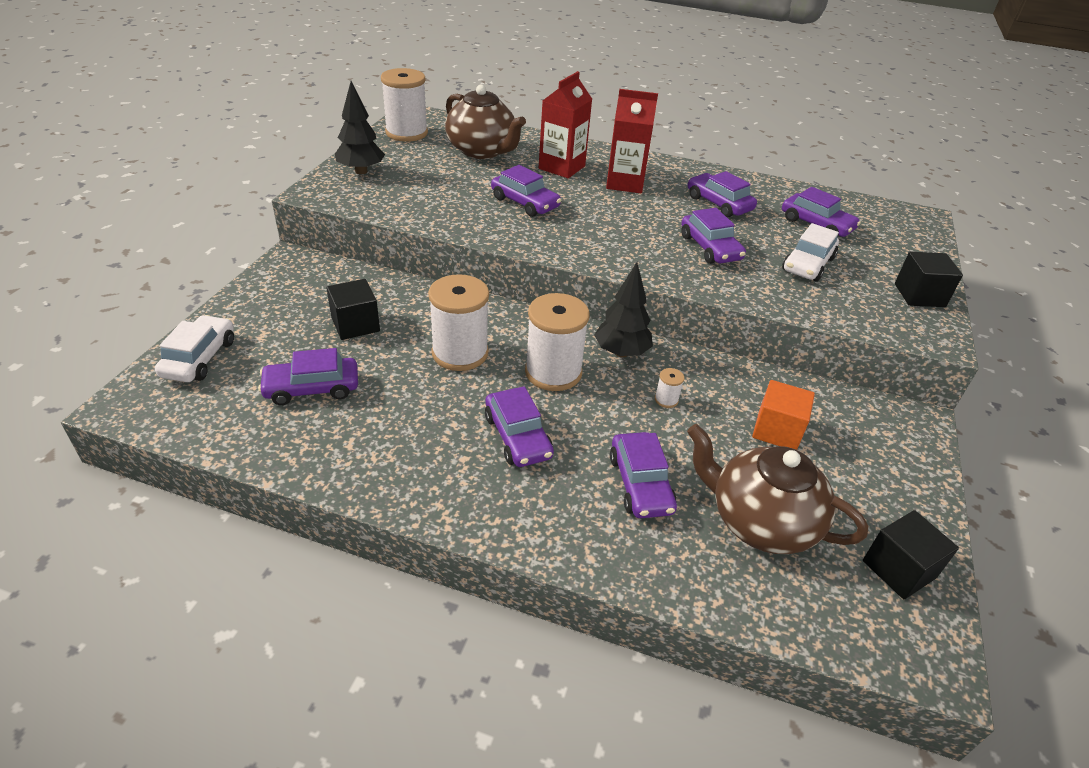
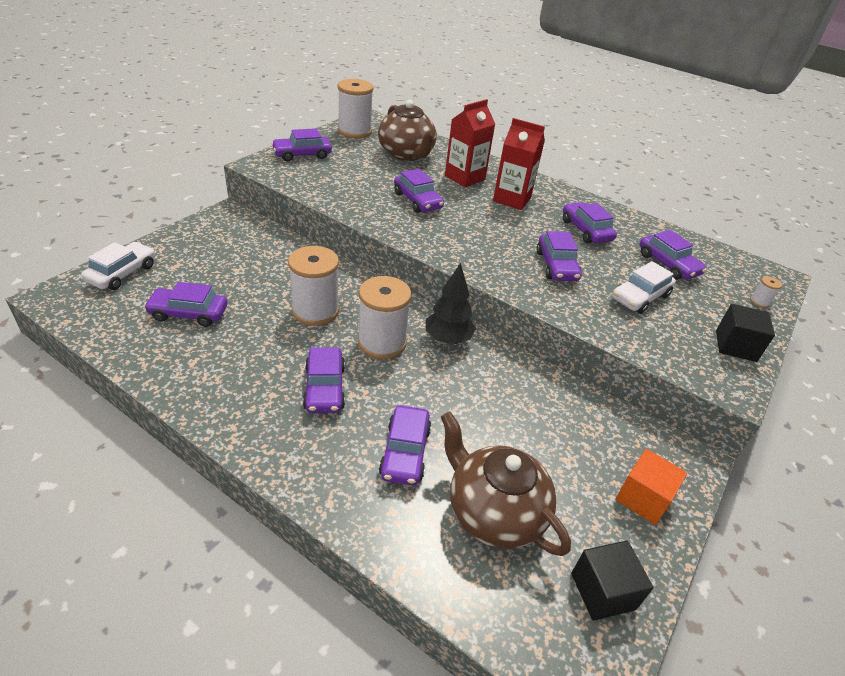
camera: 15 degrees right, 0 degrees up
(355, 324) = (248, 272): black cube -> none
(361, 171) = (302, 155): black tree -> purple car
(666, 400) = (465, 387): white spool -> white spool (759, 302)
(777, 430) = (551, 436): orange cube -> orange cube (643, 498)

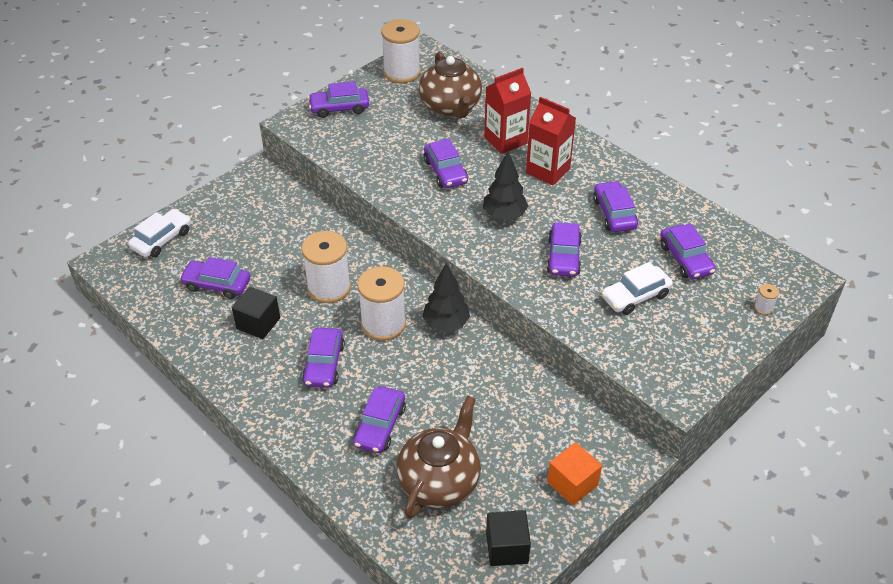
camera: 15 degrees right, 5 degrees up
(486, 234) = (504, 215): none -> black tree
(494, 512) = (439, 481): brown teapot -> brown teapot turned 60 degrees clockwise
(735, 346) = (707, 354): black cube -> black cube (258, 323)

